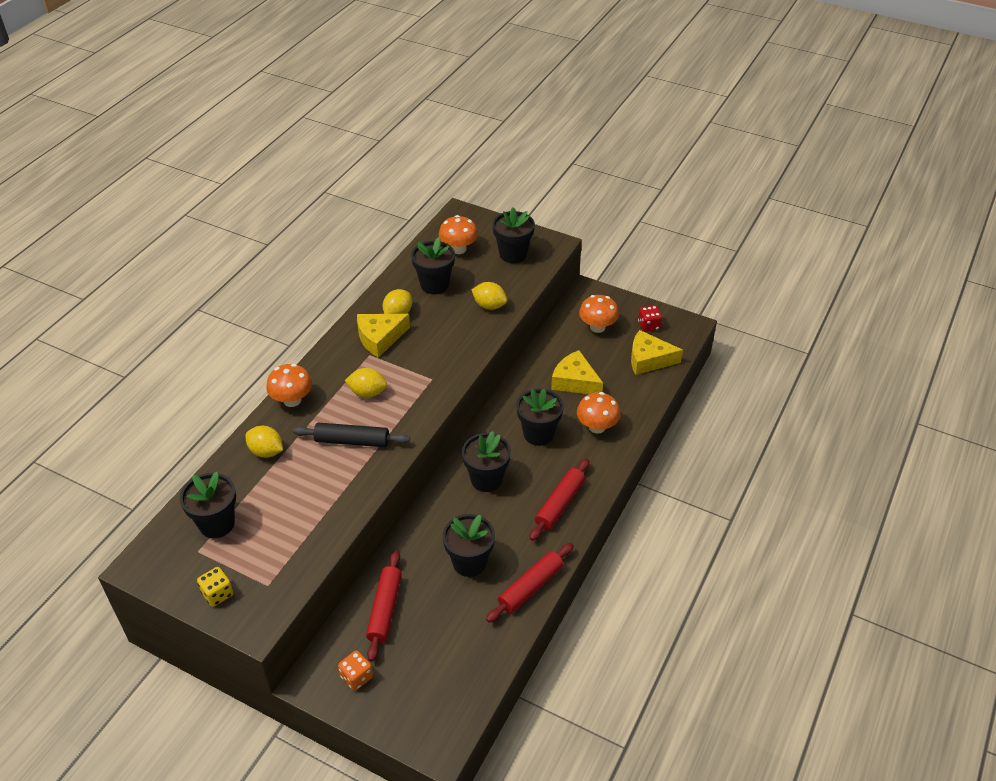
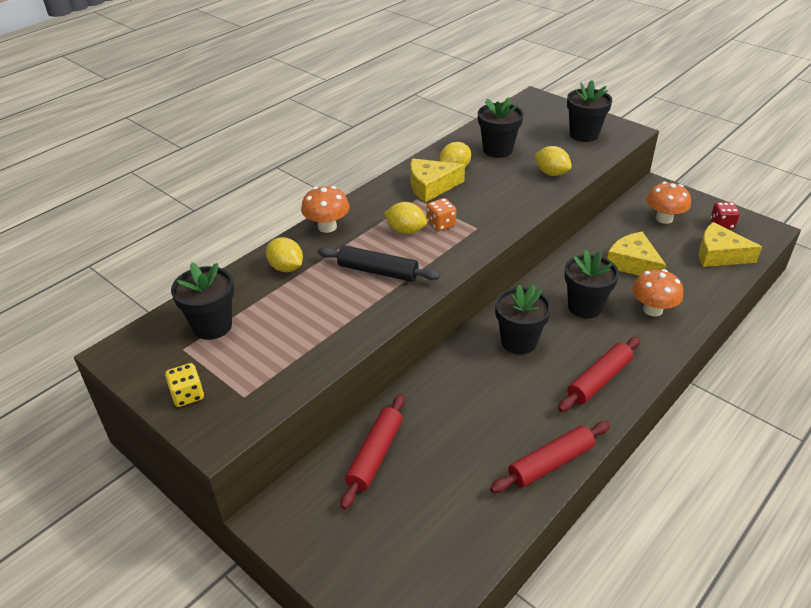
camera: 15 degrees right, 5 degrees down
(356, 677) = (323, 524): orange dice -> orange dice (441, 224)
(458, 249) = (528, 125): orange mushroom -> none
(469, 562) = (483, 423): black flower pot -> none

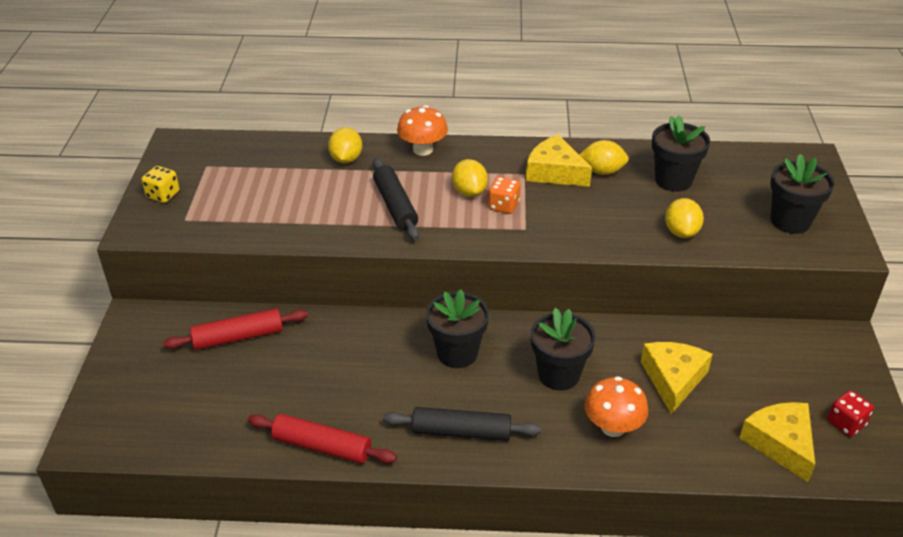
camera: 50 degrees right, 0 degrees up
(212, 326) = (243, 164): black flower pot -> none
(599, 380) = (461, 432): red rolling pin -> black rolling pin
(664, 218) = (790, 370): orange mushroom -> none

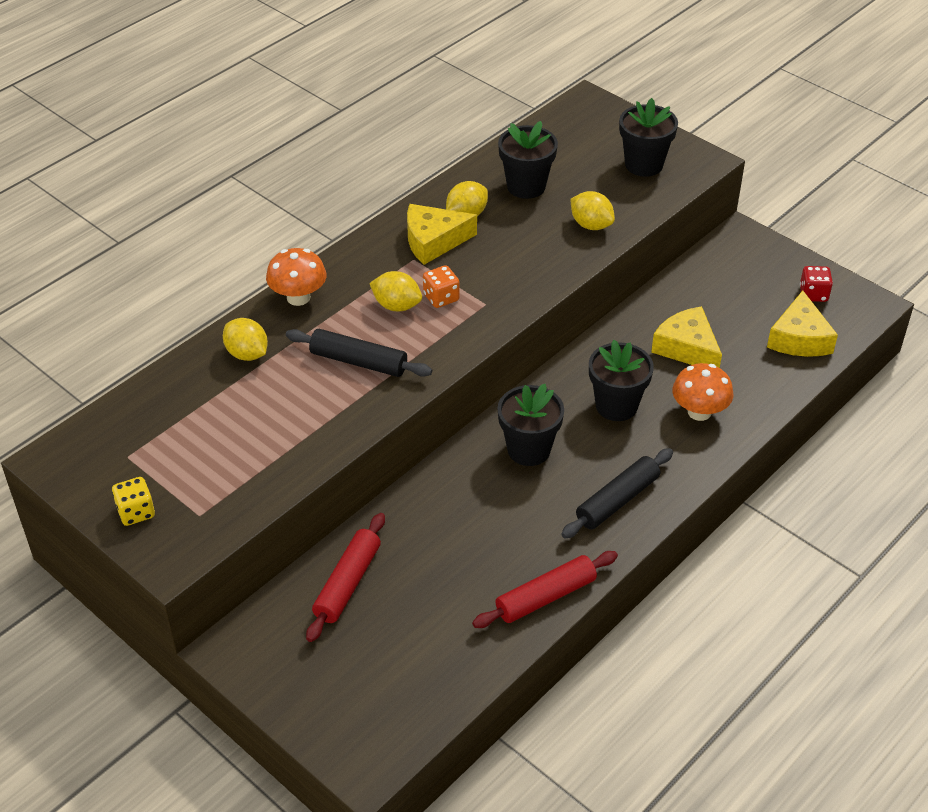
camera: 50 degrees left, 5 degrees up
(780, 444) = (799, 338): yellow cheese -> yellow cheese turned 105 degrees counterclockwise

